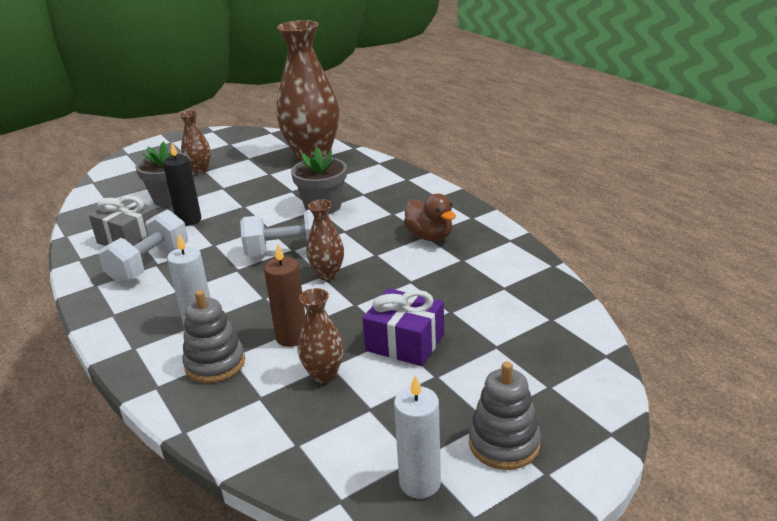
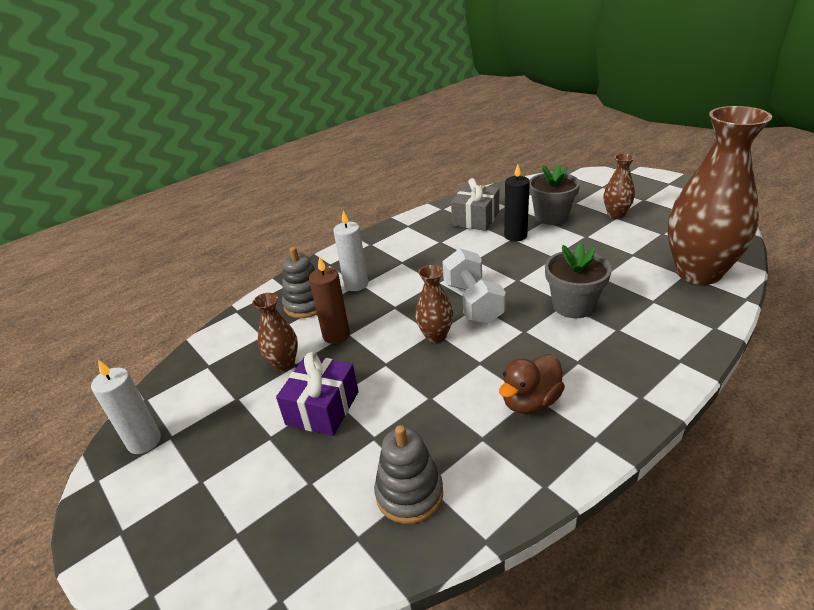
camera: 85 degrees right, 5 degrees up
(149, 265) = (438, 239): white dumbbell -> none
(504, 443) = (167, 496): grey stacking toy -> grey stacking toy (409, 494)

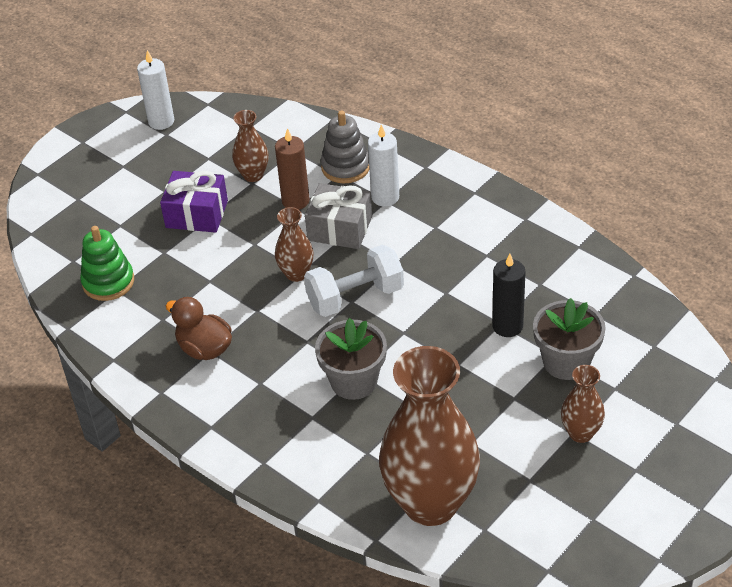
camera: 80 degrees right, 10 degrees up
(409, 494) = (108, 282): grey stacking toy -> green stacking toy
(475, 219) = (551, 283): grey gift -> grey gift (340, 228)

